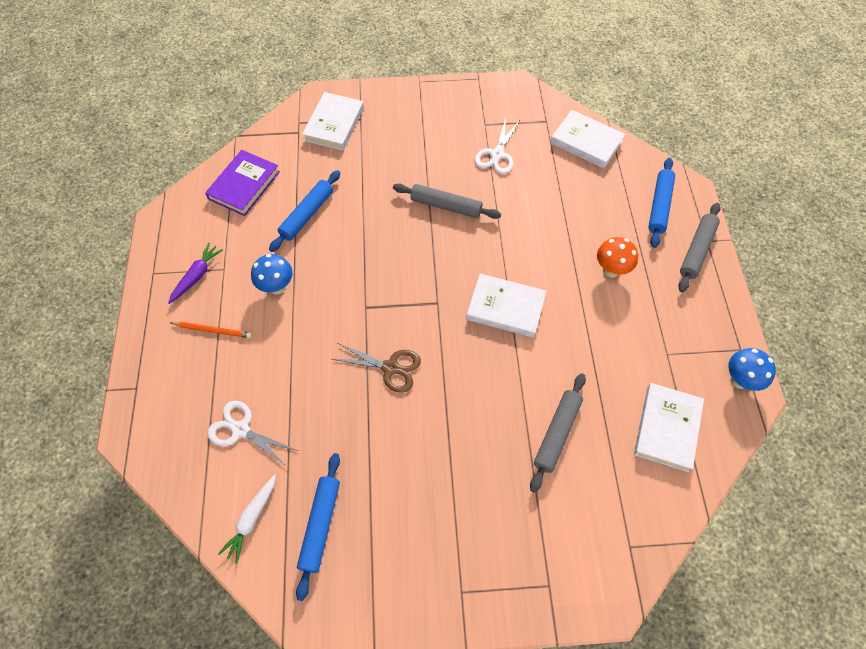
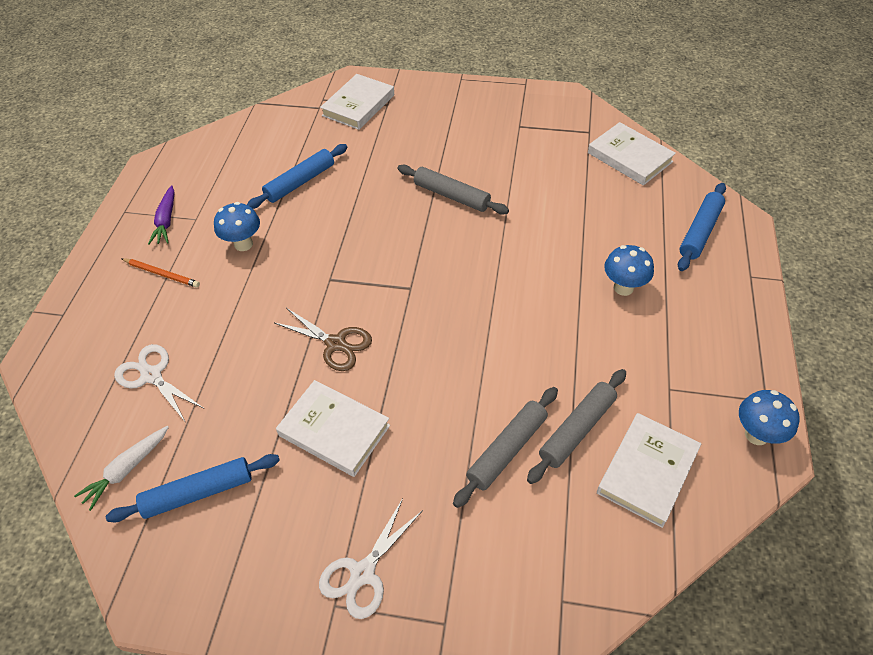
camera: 15 degrees right, 10 degrees down
(197, 276) = (166, 221): purple carrot -> purple carrot turned 135 degrees clockwise
(244, 185) = (246, 147): purple book -> none
(320, 525) = (198, 492): blue rolling pin -> blue rolling pin turned 45 degrees clockwise
(497, 155) = (524, 156): white scissors -> white scissors (363, 573)
(505, 308) = (486, 306): white book -> white book (334, 430)
(611, 270) = (623, 288): orange mushroom -> blue mushroom
(697, 250) = (735, 284): grey rolling pin -> grey rolling pin (577, 430)

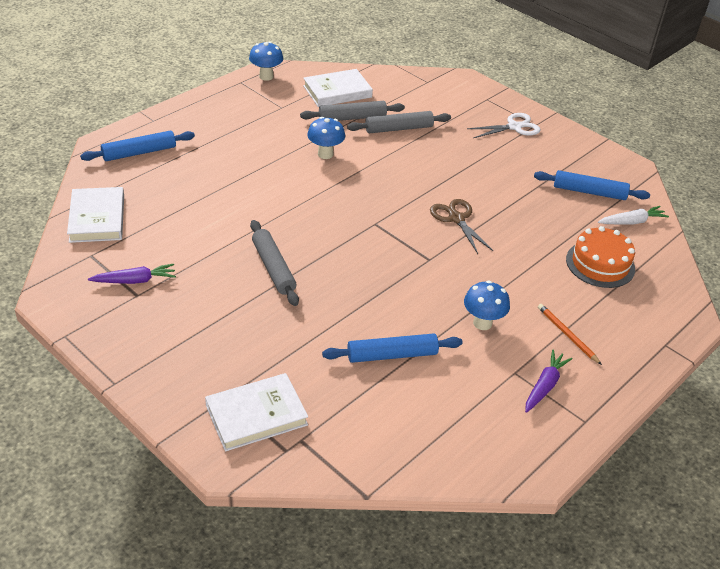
camera: 150 degrees left, 10 degrees down
(151, 375) = (600, 264): white scissors -> orange cake
(334, 430) = (490, 179): white book -> none
(534, 133) = (135, 280): none -> purple carrot
(623, 288) = (236, 153): blue mushroom -> blue mushroom (325, 154)

